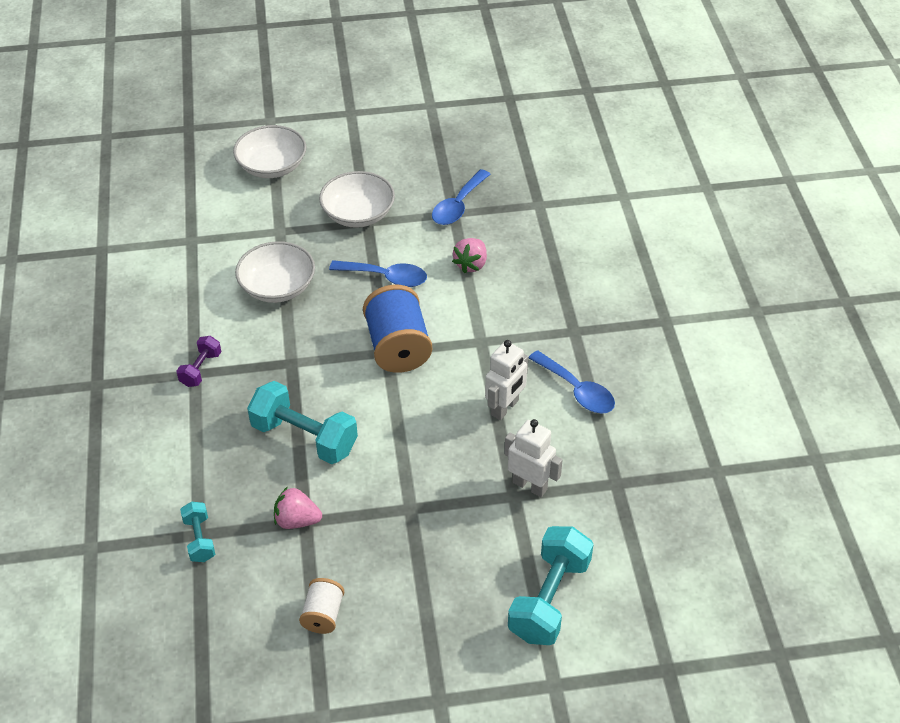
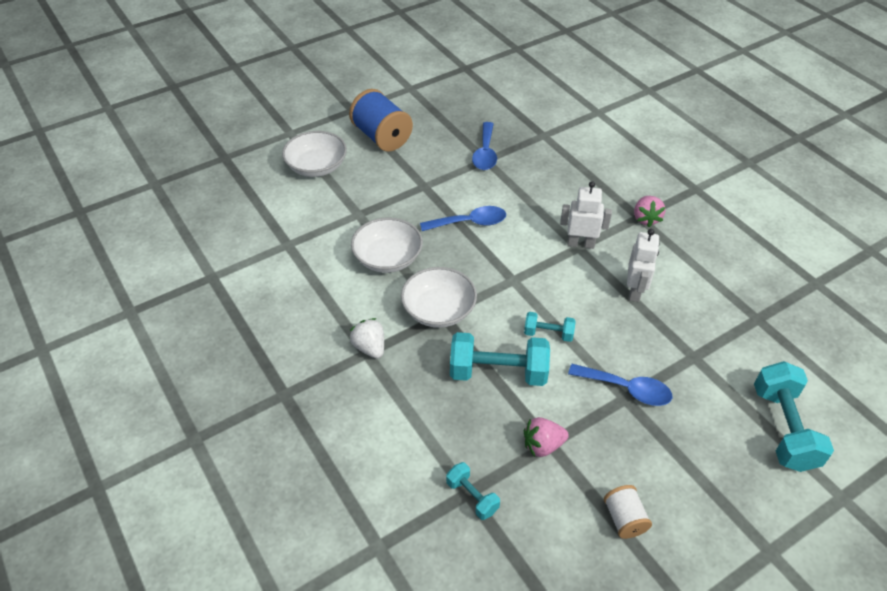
camera: 25 degrees left, 0 degrees up
(201, 369) = (369, 347): purple dumbbell -> white strawberry
(358, 214) = (413, 182): white bowl -> white bowl (439, 310)
(381, 418) = (548, 334): none -> turquoise dumbbell
(398, 347) = (519, 273): blue spool -> blue spool (382, 137)
(471, 264) = (527, 193): pink strawberry -> pink strawberry (646, 219)
(530, 485) = (699, 344): white robot -> white robot (580, 244)
(577, 390) = (675, 259): blue spoon -> blue spoon (626, 389)

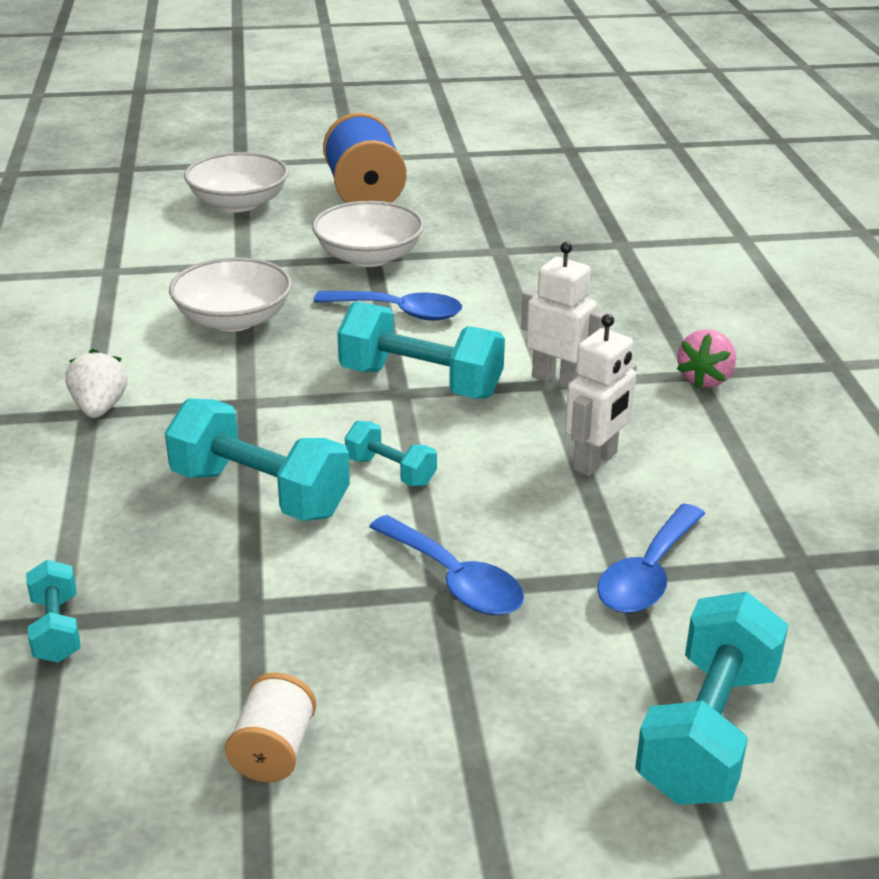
camera: 25 degrees right, 15 degrees down
(439, 310) = (246, 395): white bowl -> white bowl (369, 257)
(485, 153) = (505, 243): blue spoon -> blue spoon (648, 574)
(518, 269) = (420, 382): none -> turquoise dumbbell
(543, 445) = (236, 605): pink strawberry -> none

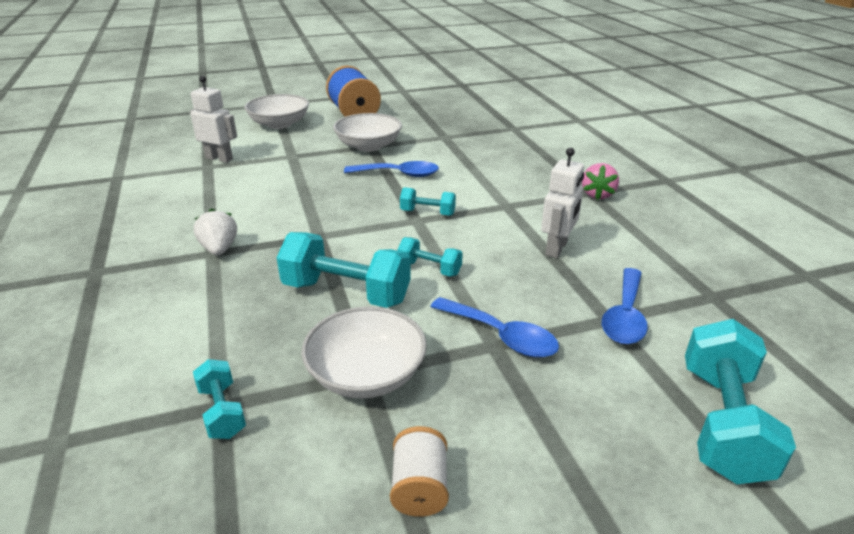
camera: 10 degrees left, 0 degrees up
(233, 319) = (295, 187): white bowl -> white bowl (366, 374)
(420, 382) = (427, 213): turquoise dumbbell -> turquoise dumbbell, size x0.53
(557, 380) = (511, 203): white robot -> white robot (219, 159)

